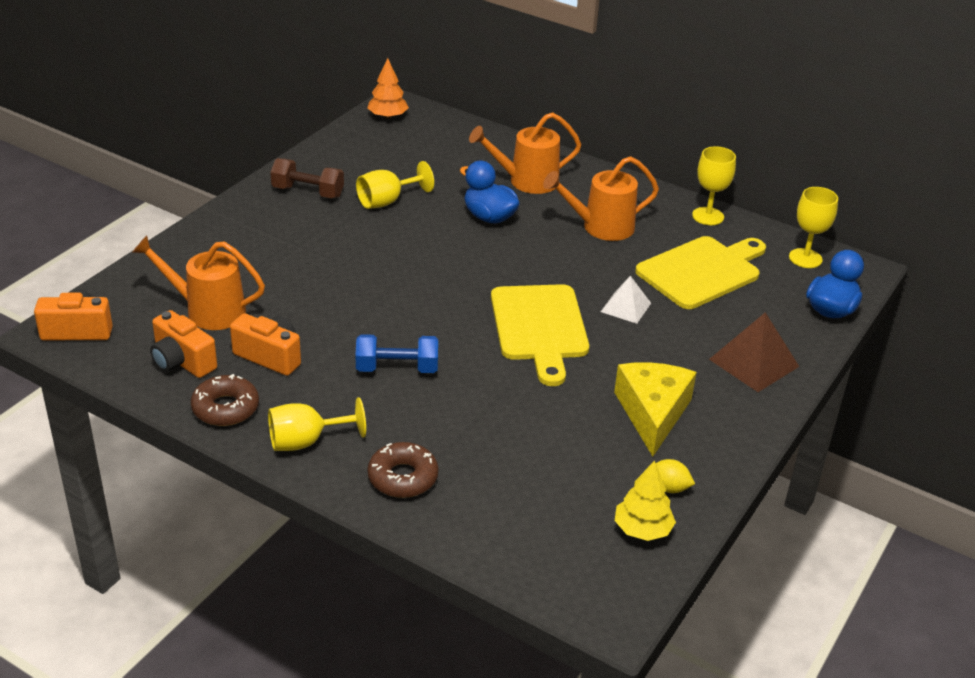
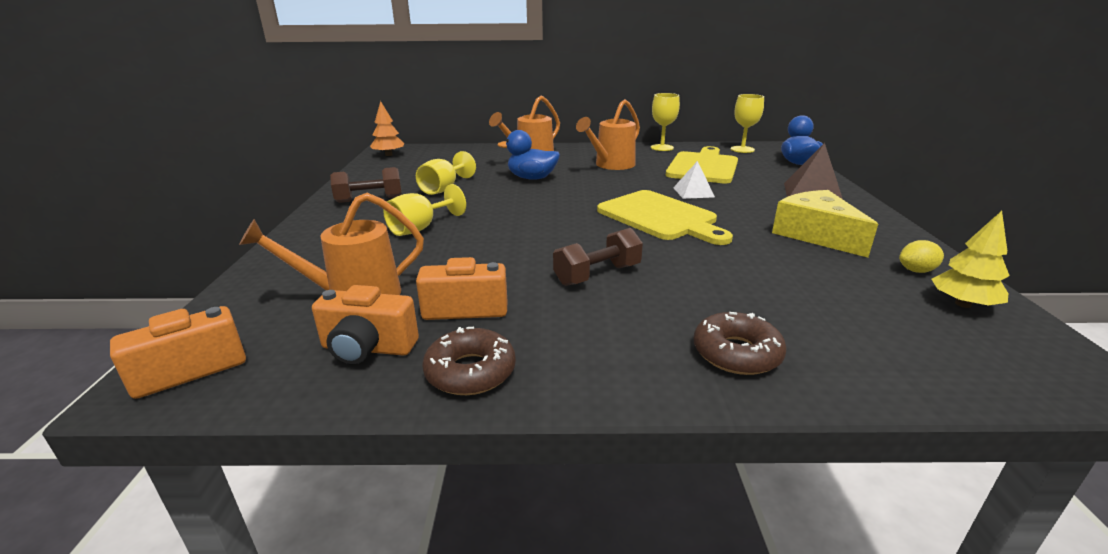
camera: 30 degrees left, 10 degrees down
(306, 441) = (600, 364): yellow goblet -> yellow goblet (420, 228)
(397, 368) = (597, 275): blue dumbbell -> brown dumbbell

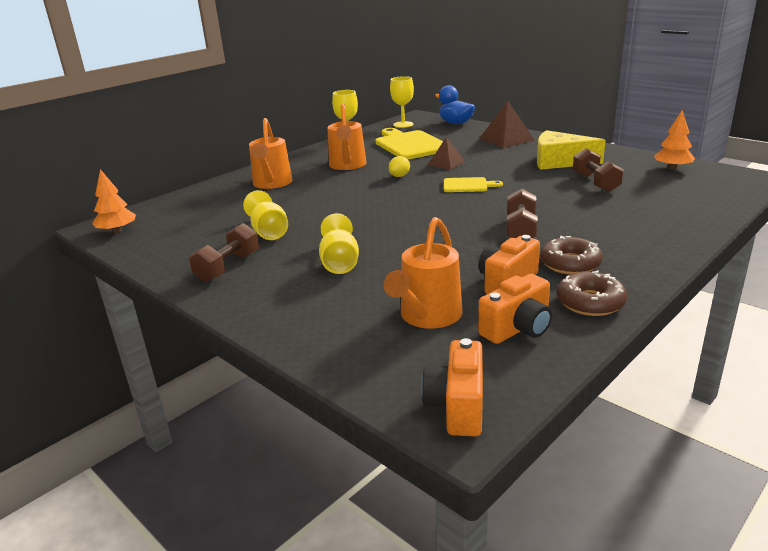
camera: 45 degrees left, 0 degrees up
(532, 178) = (316, 196): blue duck -> none
(660, 217) = (467, 185): yellow cutting board -> yellow cutting board, size x0.51
(693, 192) = (446, 163): white pyramid -> brown pyramid
(736, 353) = (656, 229): brown donut -> brown donut (570, 263)
(800, 272) = (595, 183): none -> brown dumbbell
(916, 271) = (630, 161): yellow lemon -> yellow lemon (399, 176)
(963, 304) = (672, 168): yellow tree -> orange tree

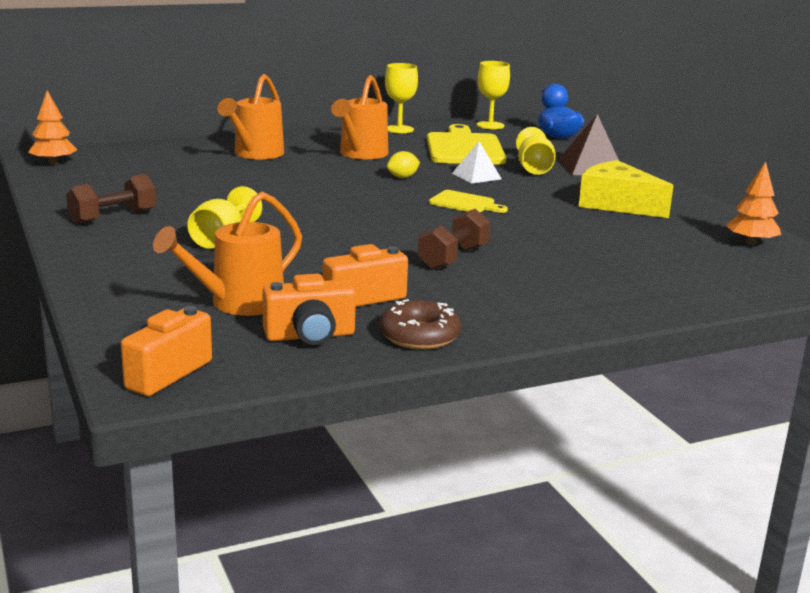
camera: 20 degrees right, 5 degrees down
(269, 232) = (191, 197): yellow goblet -> yellow goblet (534, 169)
(446, 163) = (476, 176): brown pyramid -> white pyramid
(570, 263) = (455, 300): brown donut -> none
(595, 183) = (622, 235): brown dumbbell -> none

